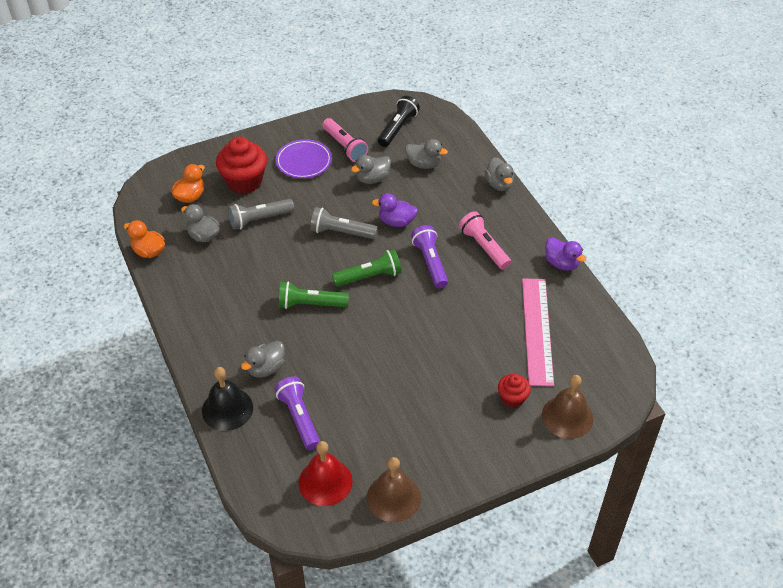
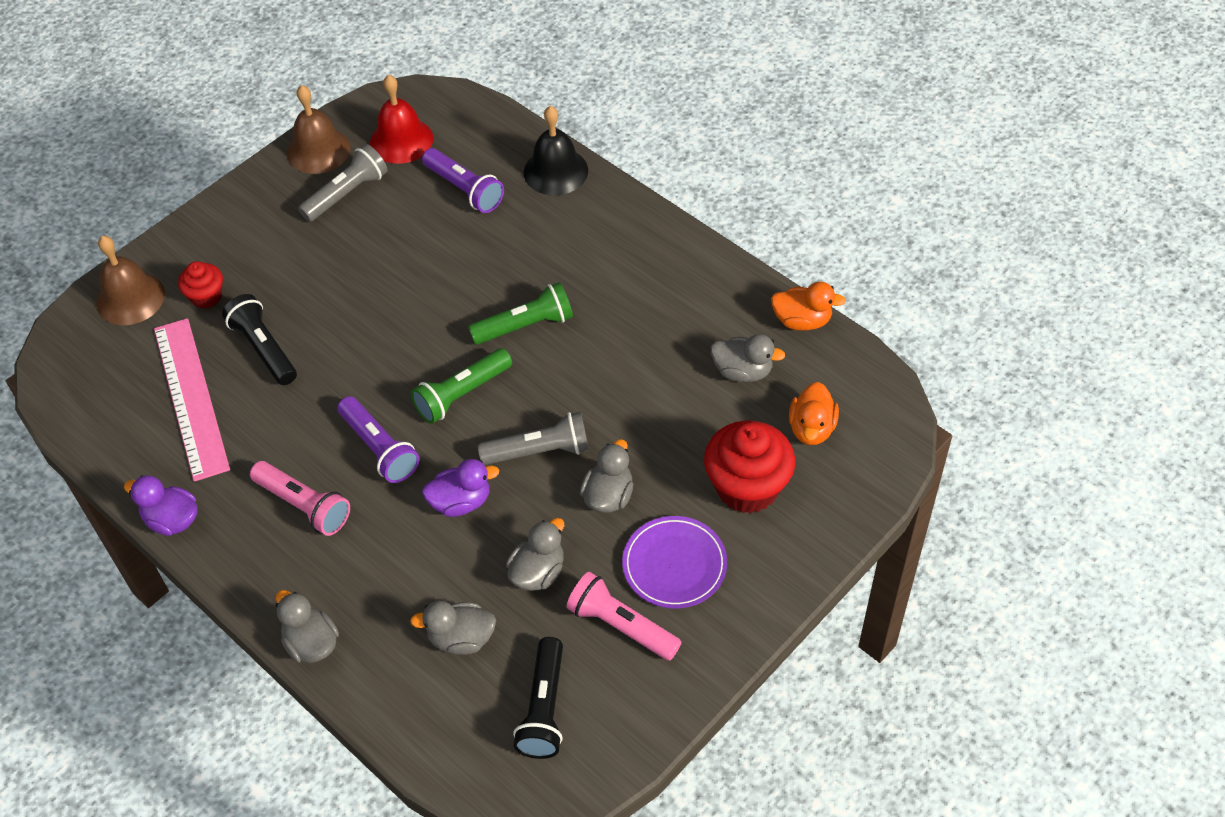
camera: 160 degrees right, 5 degrees up
(259, 219) = (678, 427): grey flashlight -> grey flashlight (347, 194)
(266, 368) = (537, 228): grey duck -> grey duck (608, 496)
(482, 346) = (264, 349): none -> black flashlight

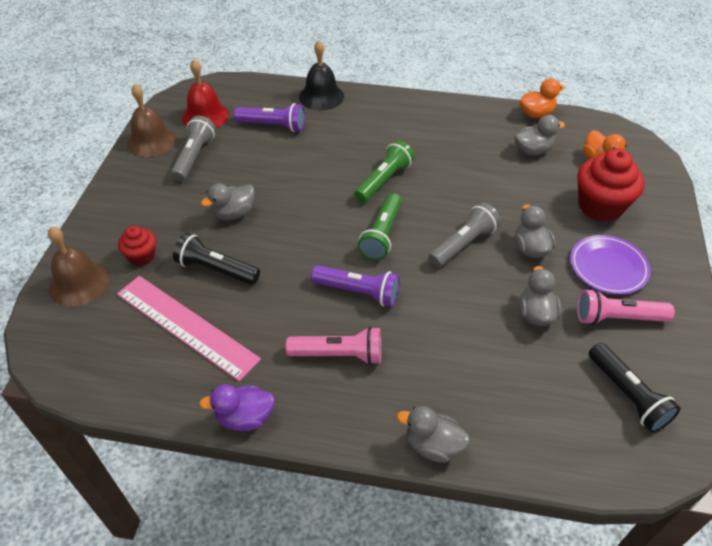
camera: 35 degrees left, 5 degrees down
(461, 502) = (444, 297): purple duck -> none
(461, 638) = (531, 381): grey duck -> grey duck (233, 213)

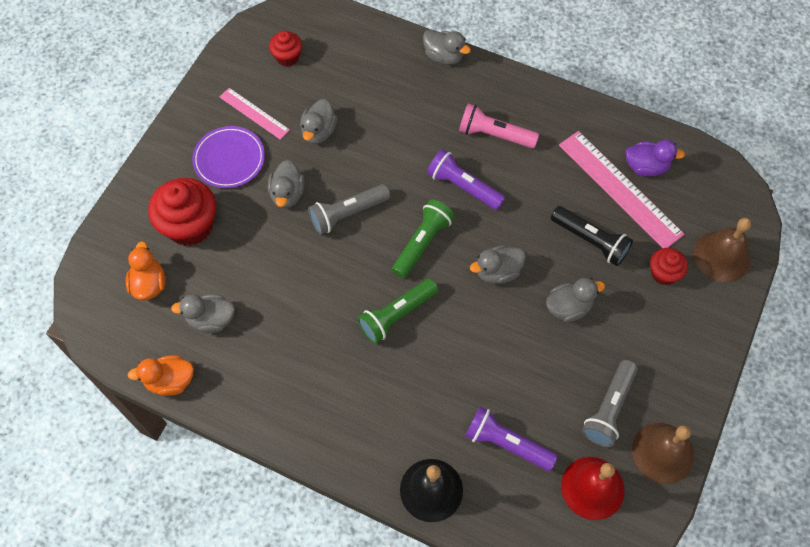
camera: 165 degrees left, 15 degrees up
(245, 417) = (576, 104): purple duck -> purple duck (646, 167)
(304, 227) = (497, 272): none -> grey duck
(617, 318) = (254, 113): pink flashlight -> pink ruler
(627, 395) = (287, 57): black flashlight -> red cupcake

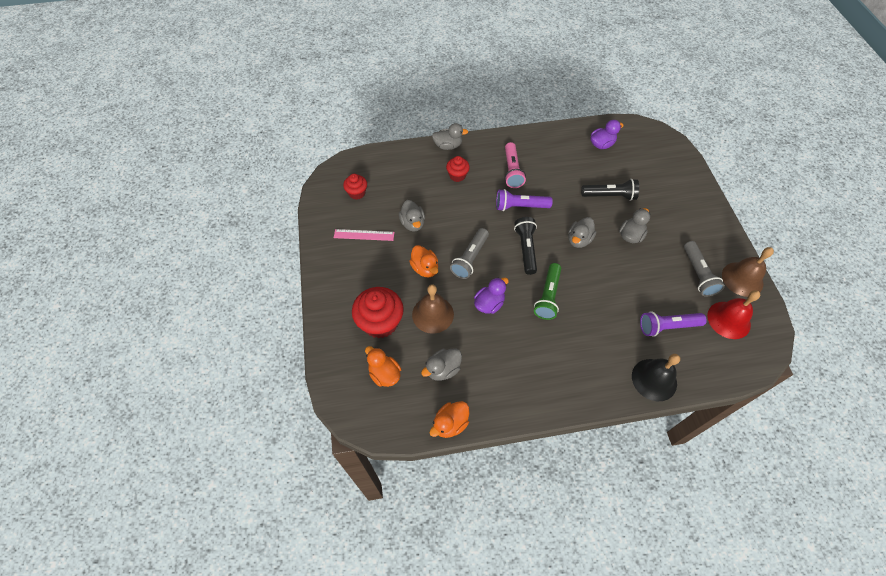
camera: 35 degrees left, 5 degrees down
(229, 159) = (371, 269): purple plate -> none
(287, 194) = (425, 268): grey duck -> orange duck
(322, 280) = (489, 304): none -> purple duck
(422, 243) = (526, 249): green flashlight -> black flashlight
(494, 135) = (512, 171): pink flashlight -> pink flashlight turned 75 degrees counterclockwise
(620, 189) = (599, 162): pink ruler -> none
(663, 273) = (658, 191): red cupcake -> red cupcake (457, 175)
(721, 256) = (676, 166): brown bell -> brown bell (433, 314)

